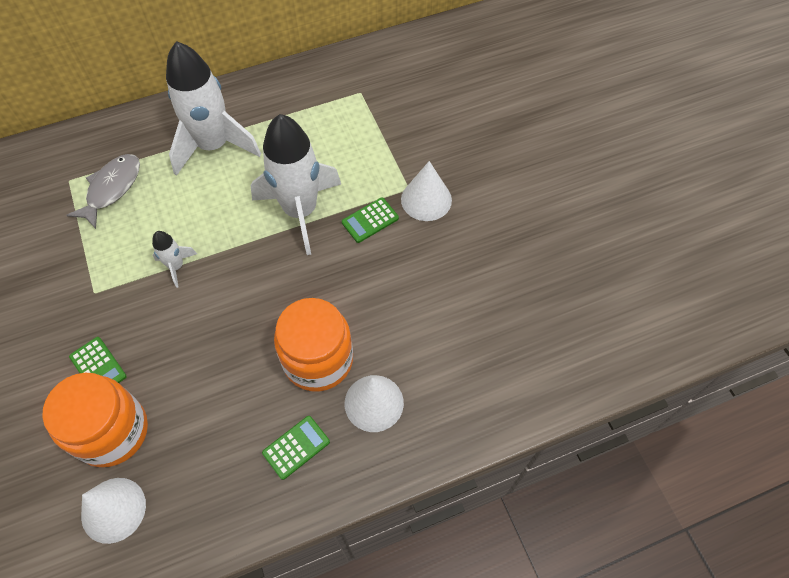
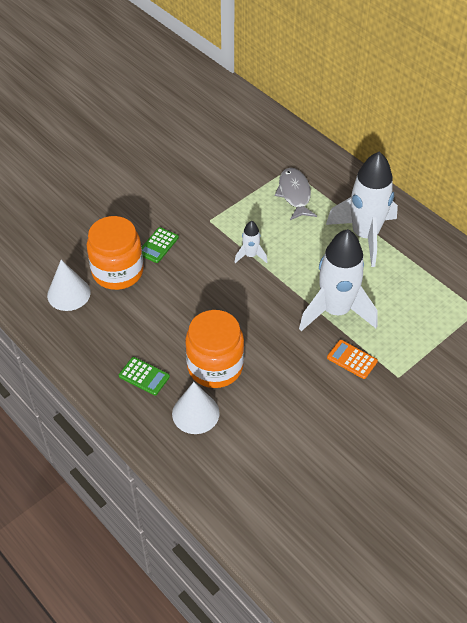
camera: 70 degrees right, 10 degrees down
(112, 188) = (294, 194): grey fish -> grey fish turned 105 degrees counterclockwise
(370, 220) = (352, 359): green calculator -> orange calculator
(426, 199) = (394, 393): white cone -> none

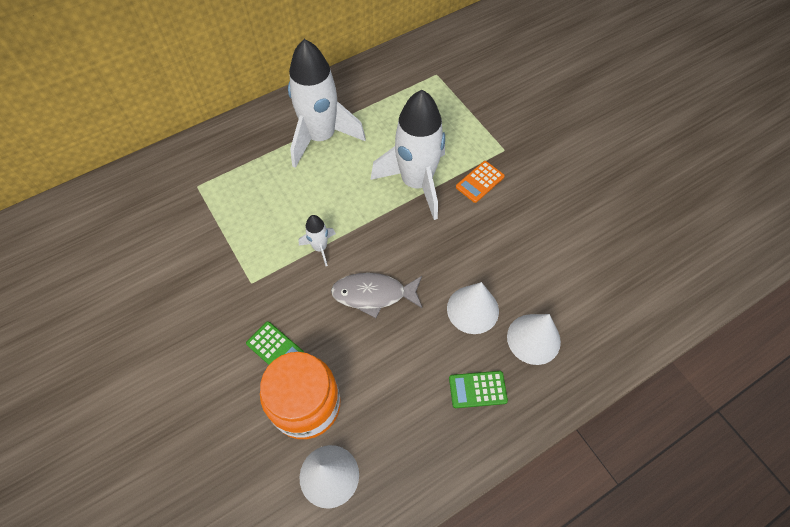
camera: 80 degrees left, 10 degrees up
(144, 376) = (477, 389): green calculator -> green calculator turned 135 degrees counterclockwise
(215, 366) = (472, 309): orange jar -> white cone
(294, 194) = (239, 188): grey fish -> grey fish (373, 294)

